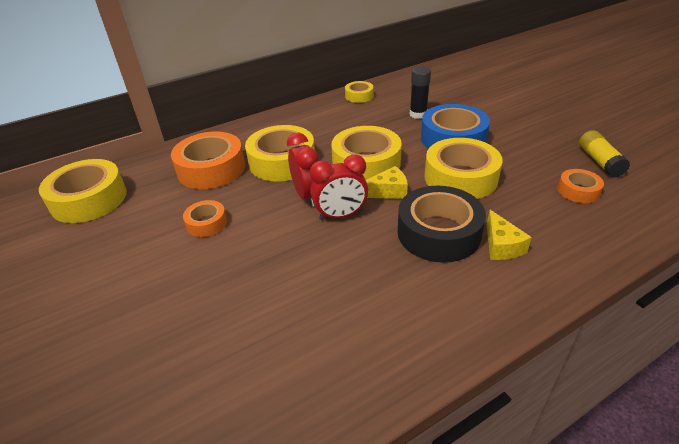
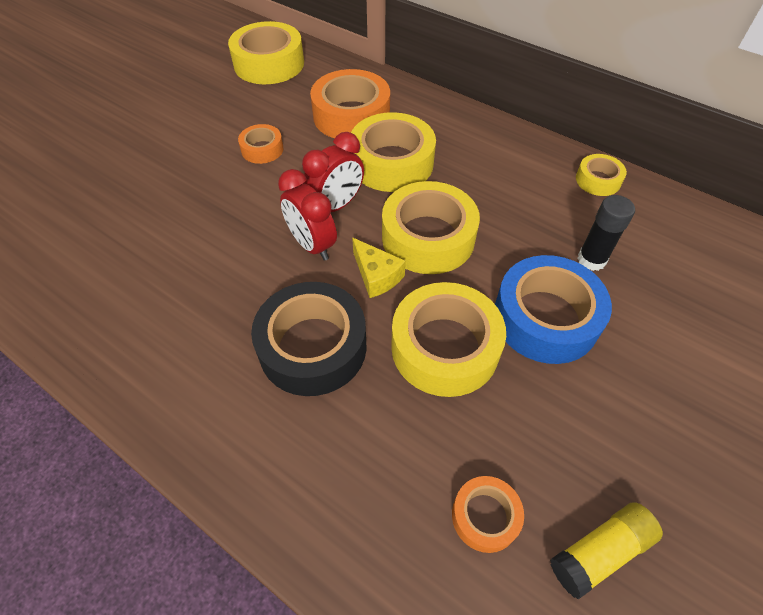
camera: 65 degrees right, 15 degrees up
(501, 246) = (309, 421): yellow cheese -> none

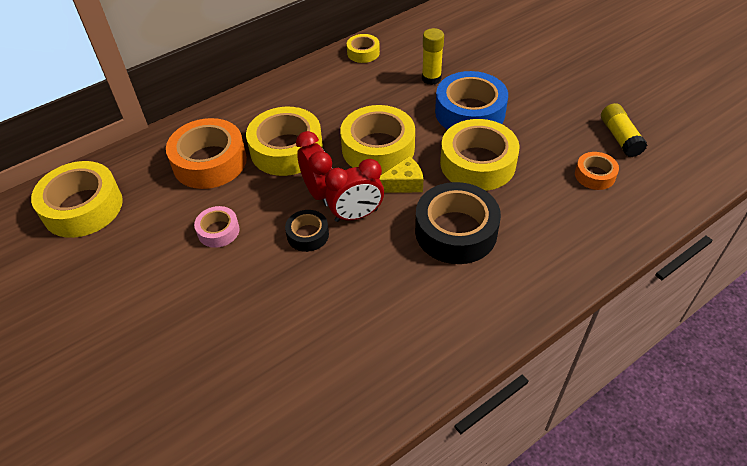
camera: 70 degrees left, 5 degrees down
(262, 149) = (218, 231): orange tape -> pink tape
(273, 213) = (308, 235): none -> black tape
(591, 260) = (431, 78): black glue stick -> yellow glue stick

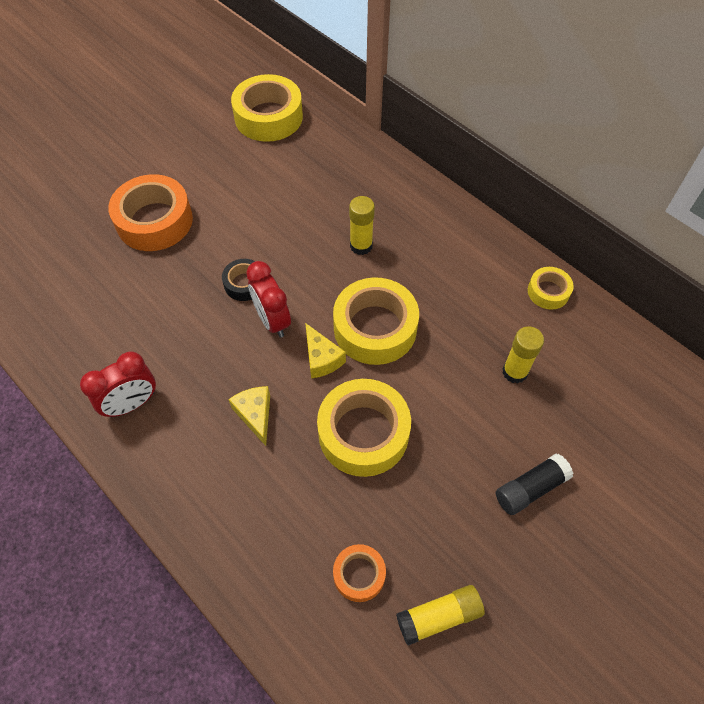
camera: 80 degrees right, 10 degrees up
(209, 162) = (335, 188): orange tape -> orange tape (154, 221)
(218, 231) = (246, 215): pink tape -> none
(286, 149) = (361, 246): yellow tape -> yellow glue stick
(319, 193) = (301, 284): red clock -> red clock (132, 404)
(456, 231) = (255, 415): black tape -> yellow cheese
(470, 112) = (456, 420): blue tape -> none
(525, 84) = (530, 488): none -> black glue stick

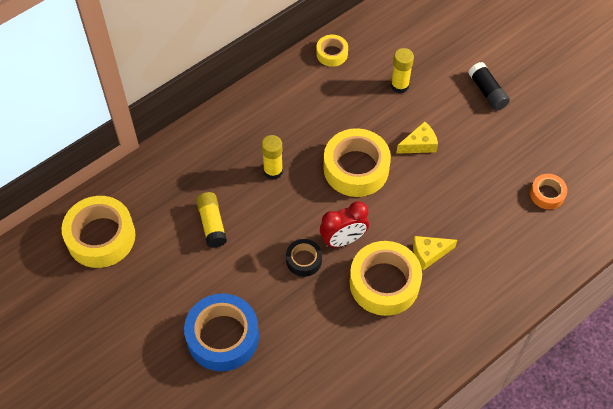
camera: 85 degrees left, 0 degrees up
(132, 404) = (416, 344): red clock -> none
(154, 221) = (222, 337): orange tape -> blue tape
(321, 358) = (381, 206): yellow cheese -> yellow cheese (419, 144)
(363, 433) = (445, 183): yellow tape -> yellow tape (384, 283)
(439, 616) = (571, 153): yellow glue stick -> yellow glue stick (212, 224)

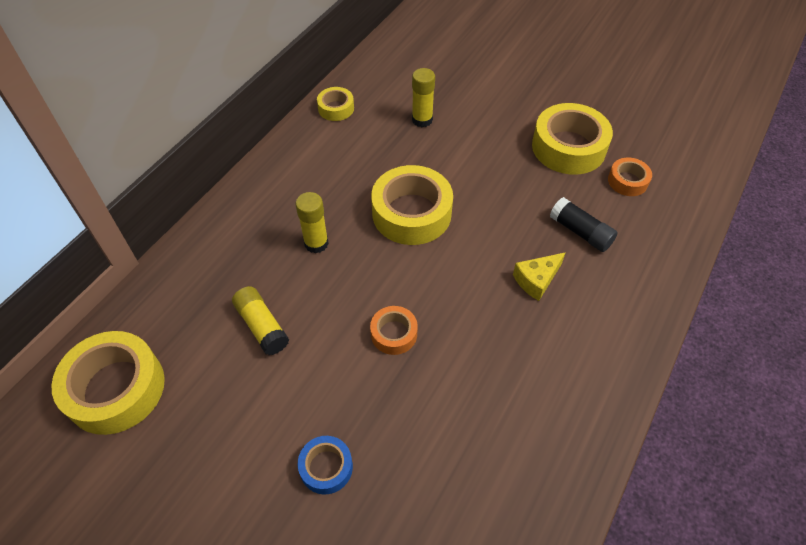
camera: 20 degrees left, 5 degrees down
(222, 337) = (326, 467): blue tape -> blue tape, size x0.52
(304, 260) = (394, 334): black tape -> orange tape
(343, 240) = (431, 295): red clock -> none
(384, 283) = (501, 329): yellow tape -> yellow tape (568, 147)
(419, 144) = (470, 170): yellow cheese -> none
(487, 92) = (515, 103): black glue stick -> black glue stick (580, 232)

